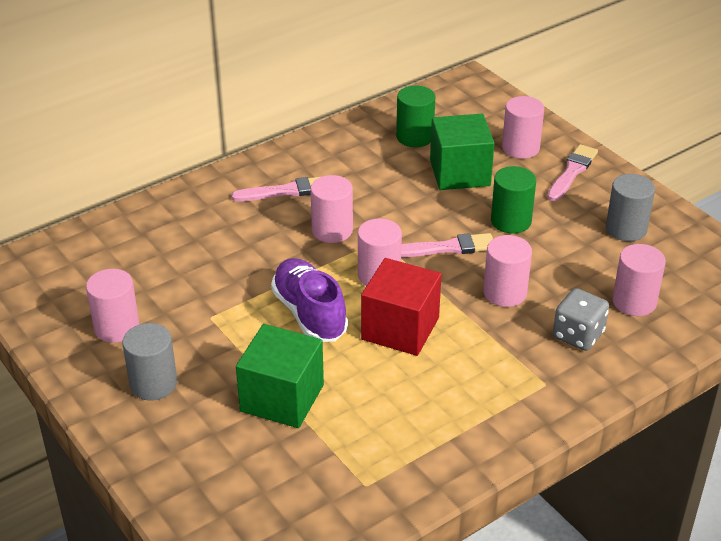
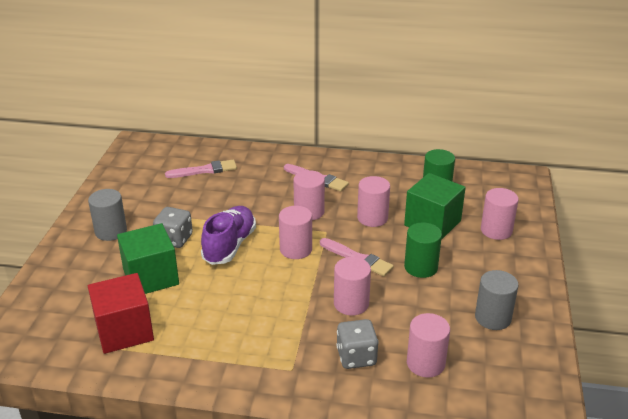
camera: 45 degrees right, 5 degrees down
(117, 327) = (138, 196): pink cylinder -> pink cylinder (372, 218)
(241, 345) = (174, 239): none -> grey dice
(400, 328) = (262, 283): red cube -> red cube (124, 331)
(572, 172) = (510, 263): pink brush -> pink brush (204, 170)

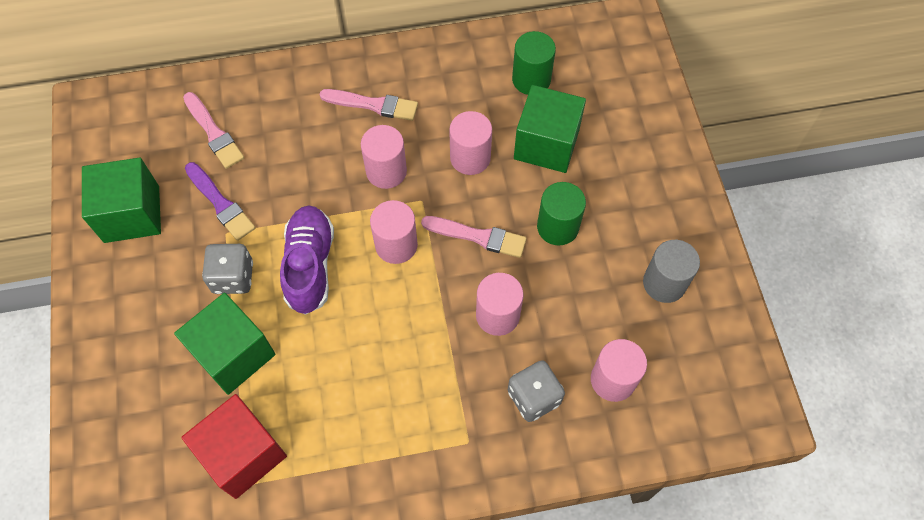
camera: 20 degrees left, 30 degrees up
(111, 231) = (140, 290): grey cylinder -> none
(129, 195) = (132, 214): none -> green cube
(188, 203) = (221, 203): none -> purple brush
(204, 170) = (214, 133): pink brush -> pink brush turned 90 degrees clockwise
(496, 230) = (625, 134): pink cylinder -> none

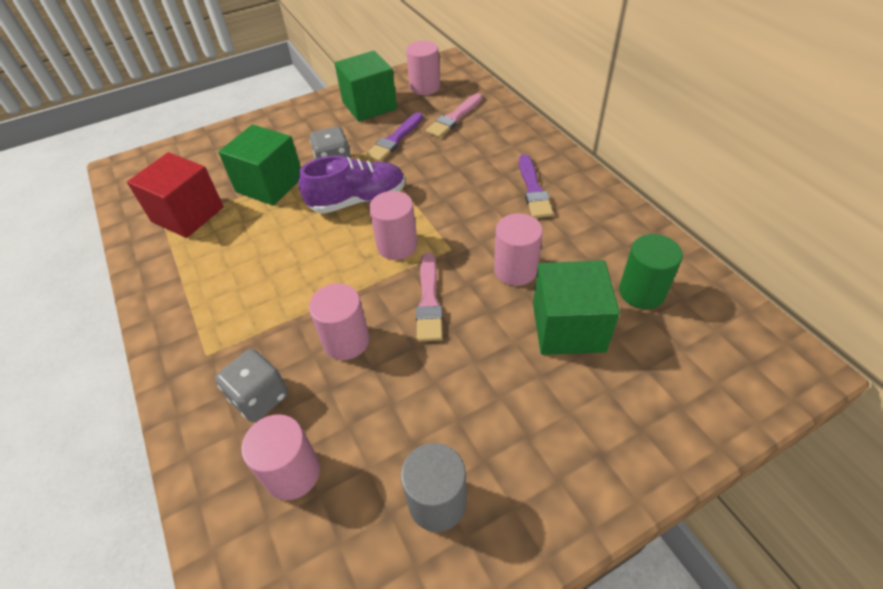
camera: 75 degrees right, 15 degrees down
(373, 105) = (533, 189): pink brush -> purple brush
(386, 171) = (469, 217): pink cylinder -> pink cylinder (425, 87)
(557, 227) = (469, 365): green cylinder -> none

